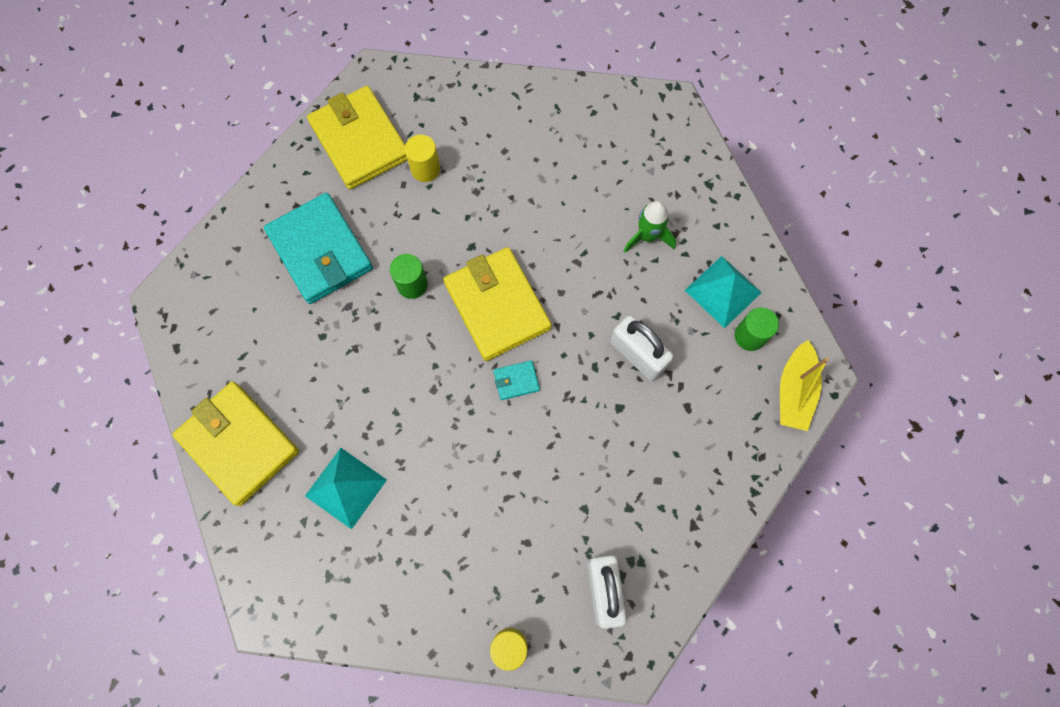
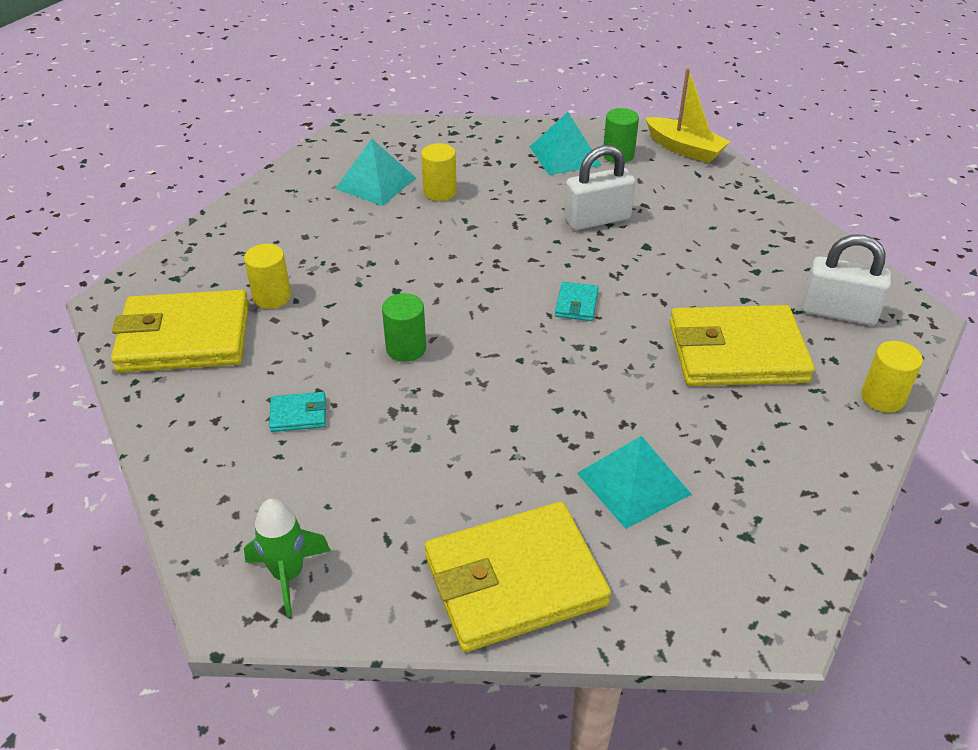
camera: 65 degrees left, 30 degrees down
(320, 251) = (298, 414): turquoise wallet -> turquoise wallet, size x0.41
(497, 306) = (480, 292): yellow wallet -> yellow wallet (737, 352)
(599, 163) = (375, 183): none -> turquoise pyramid
(612, 216) = (440, 192): none -> yellow cylinder
(647, 236) = (478, 178): green rocket -> green rocket (288, 575)

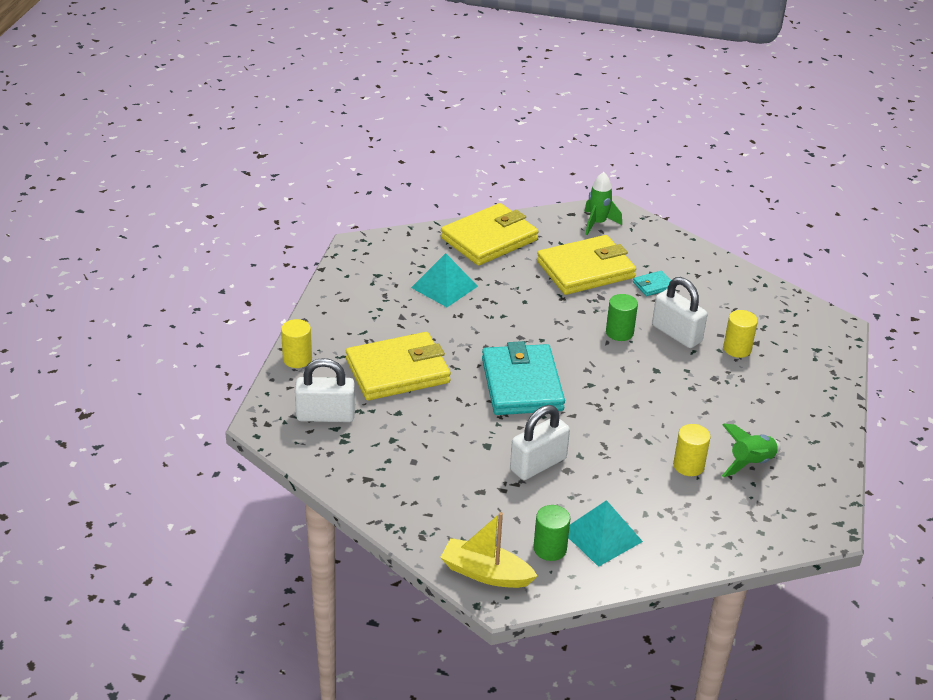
camera: 160 degrees right, 5 degrees down
(184, 338) = (764, 313): yellow wallet -> yellow wallet (585, 269)
(330, 331) = (676, 334): none -> white padlock
(375, 183) = (750, 463): turquoise pyramid -> green rocket
(576, 304) = (521, 384): turquoise wallet -> turquoise wallet, size x2.41

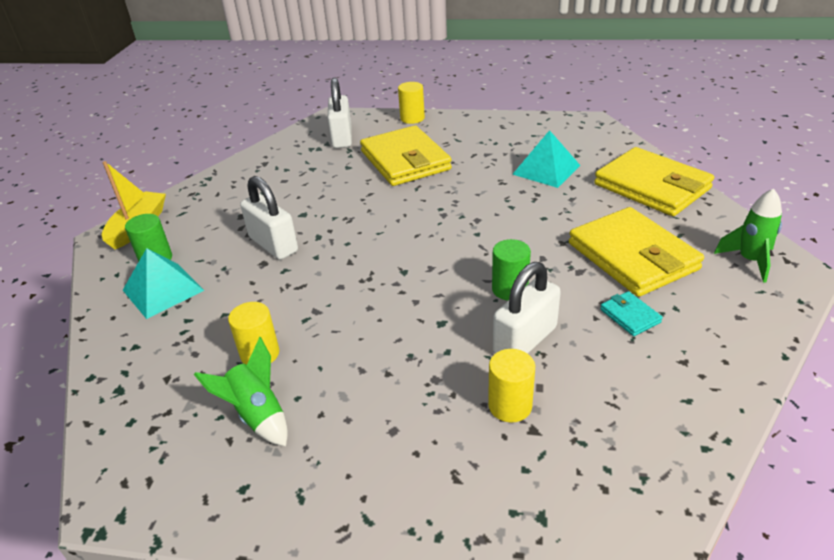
camera: 90 degrees right, 0 degrees up
(521, 384) = (396, 226): turquoise wallet -> none

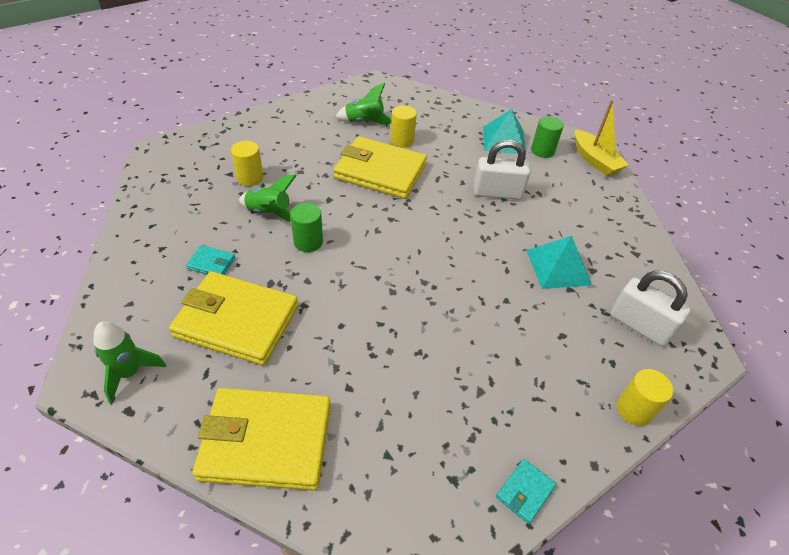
camera: 130 degrees right, 10 degrees up
(405, 160) = (538, 328): yellow wallet -> yellow wallet (380, 172)
(515, 120) = (525, 492): none -> turquoise wallet
(525, 340) = (269, 213): white padlock -> green rocket
(546, 170) = (396, 401): turquoise pyramid -> turquoise pyramid (558, 267)

